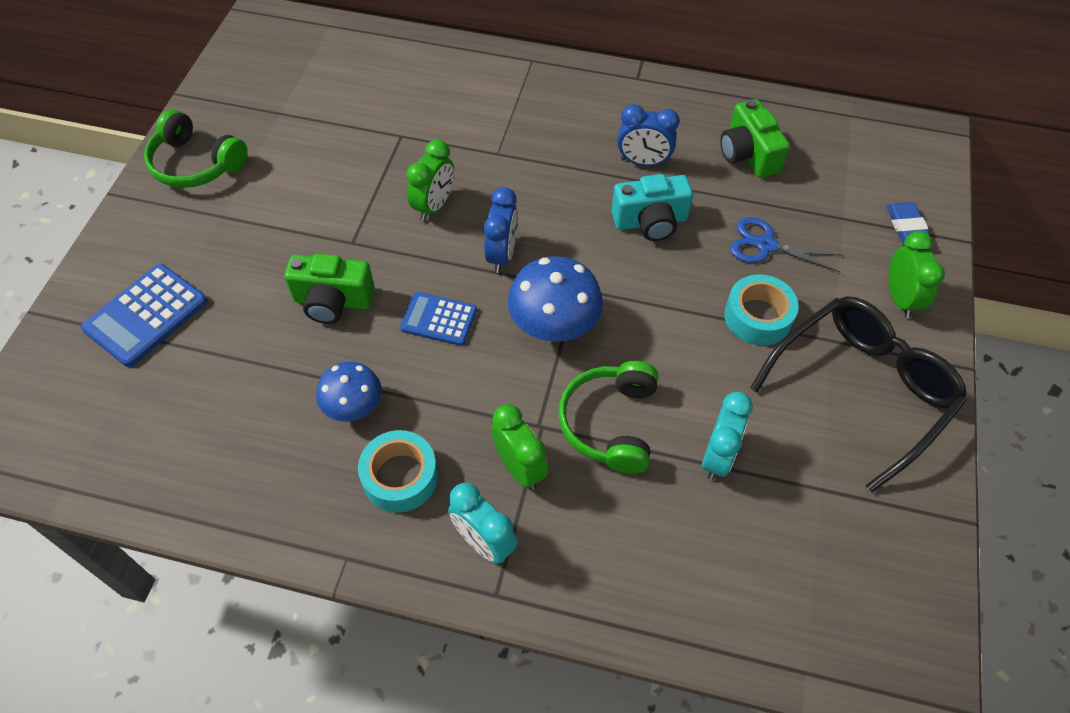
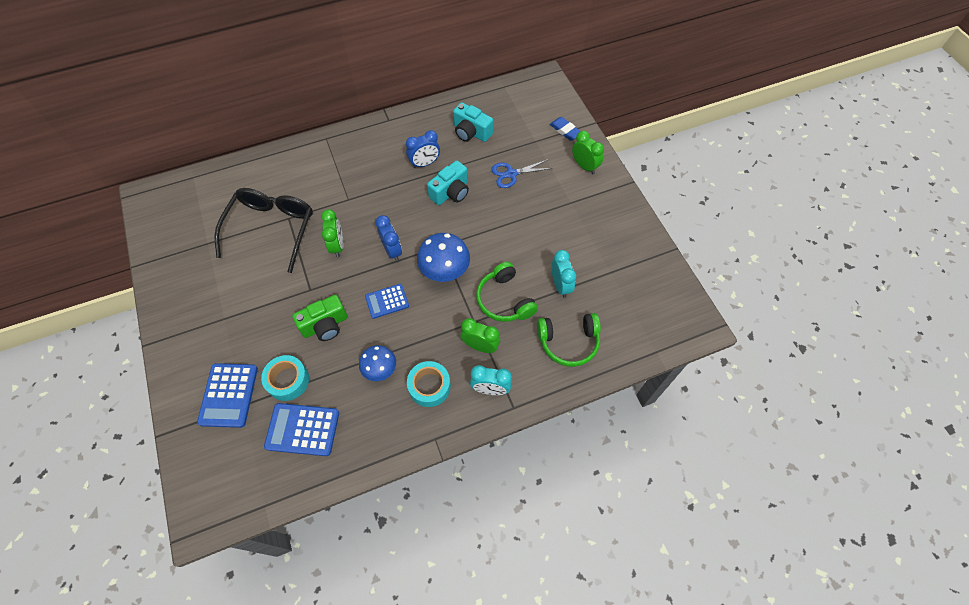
camera: 35 degrees left, 5 degrees up
(192, 420) = (302, 429): none -> blue calculator
(196, 164) = (182, 299): green headphones -> green headphones (568, 342)
(748, 154) = (471, 132): green camera -> turquoise camera
(757, 317) = (532, 210): turquoise tape -> turquoise tape (288, 380)
(862, 389) = (597, 217): black glasses -> black glasses (272, 228)

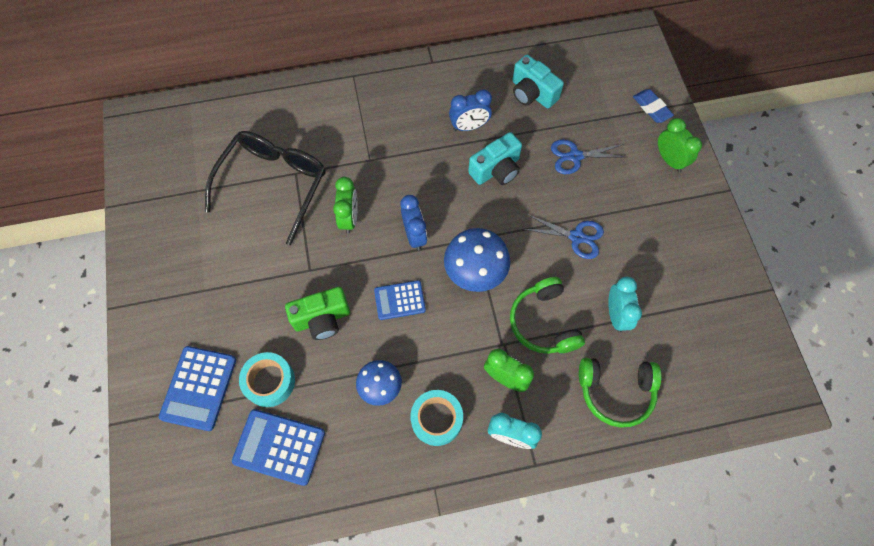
camera: 10 degrees right, 5 degrees up
(521, 233) = (576, 237): none -> blue scissors

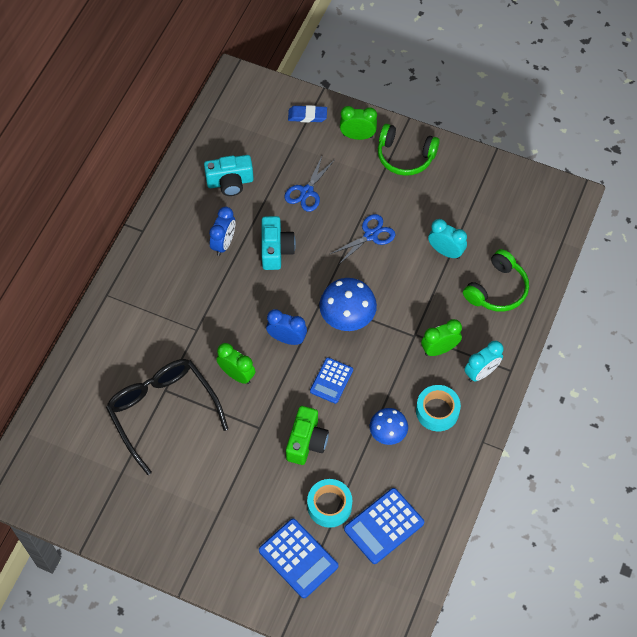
camera: 55 degrees left, 5 degrees down
(543, 322) = (418, 299): green headphones -> green headphones (405, 156)

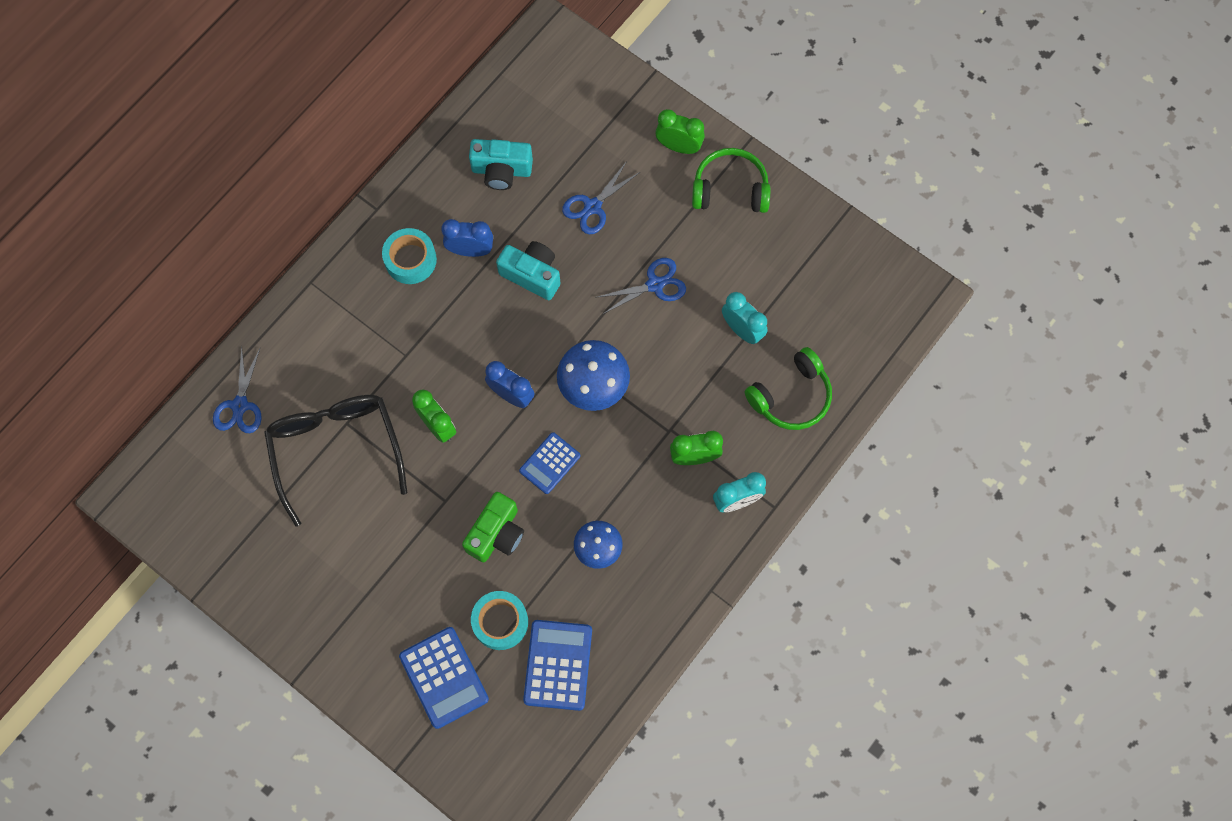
camera: 15 degrees right, 10 degrees up
(77, 397) = (240, 405): none -> blue scissors
(224, 243) = (470, 250): blue clock -> blue clock turned 120 degrees counterclockwise
(276, 250) = (532, 274): turquoise camera -> turquoise camera turned 75 degrees counterclockwise
(307, 116) = (624, 104): blue eraser -> none
(384, 526) = (558, 665): blue calculator -> blue calculator turned 120 degrees clockwise
(405, 156) = (730, 189): green headphones -> green headphones turned 150 degrees clockwise
(437, 411) = (667, 536): turquoise tape -> turquoise tape (410, 260)

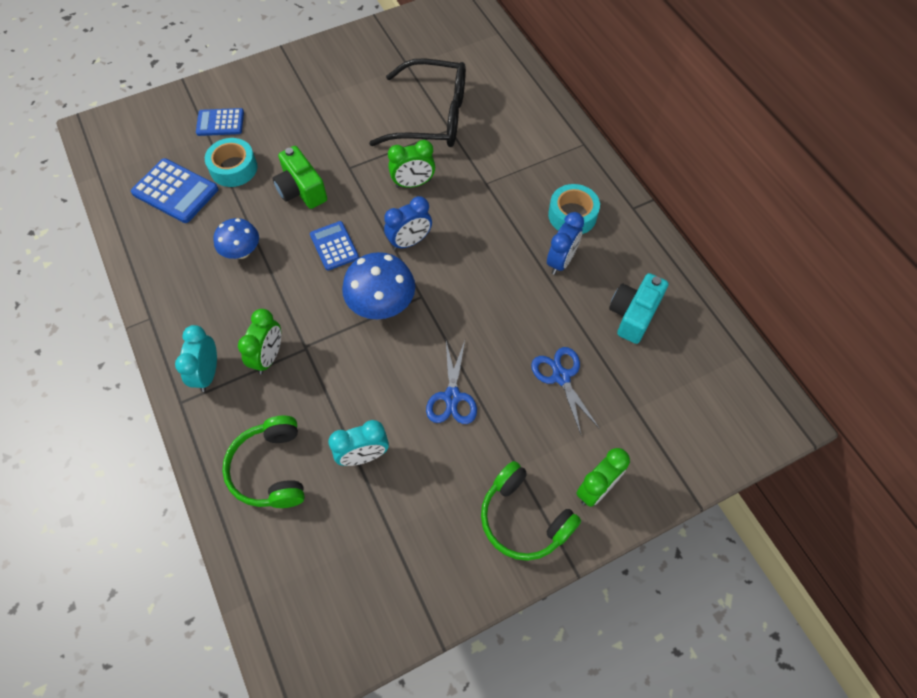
camera: 115 degrees right, 10 degrees down
(240, 405) = (500, 74): blue scissors -> none
(444, 677) = (220, 123): blue calculator -> blue calculator, size x0.65
(532, 274) = (514, 299): turquoise camera -> none
(730, 189) = (523, 519): green headphones -> green headphones turned 105 degrees clockwise

